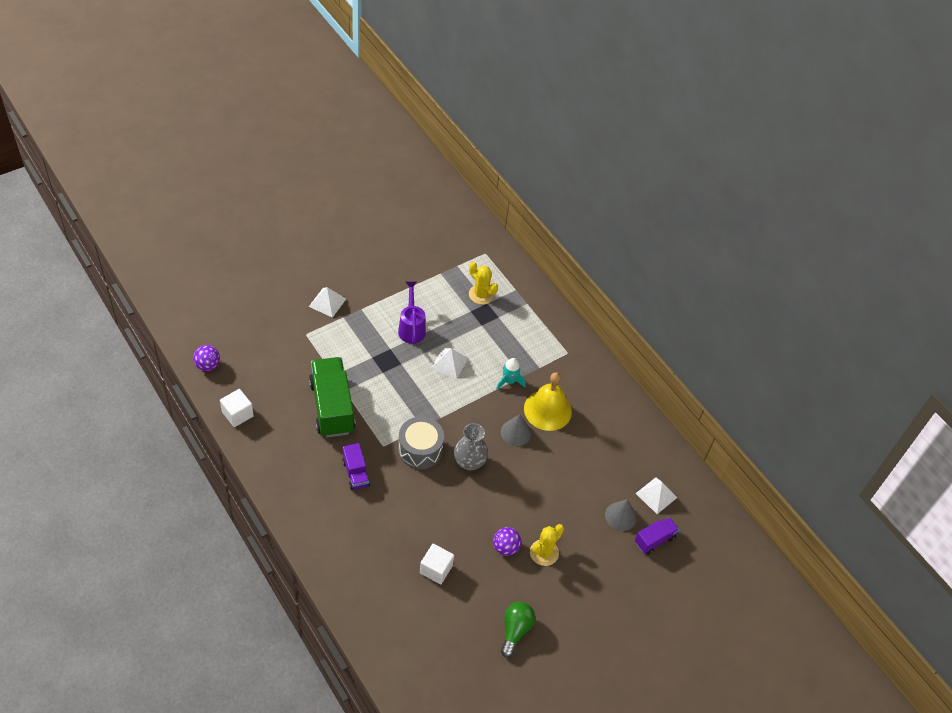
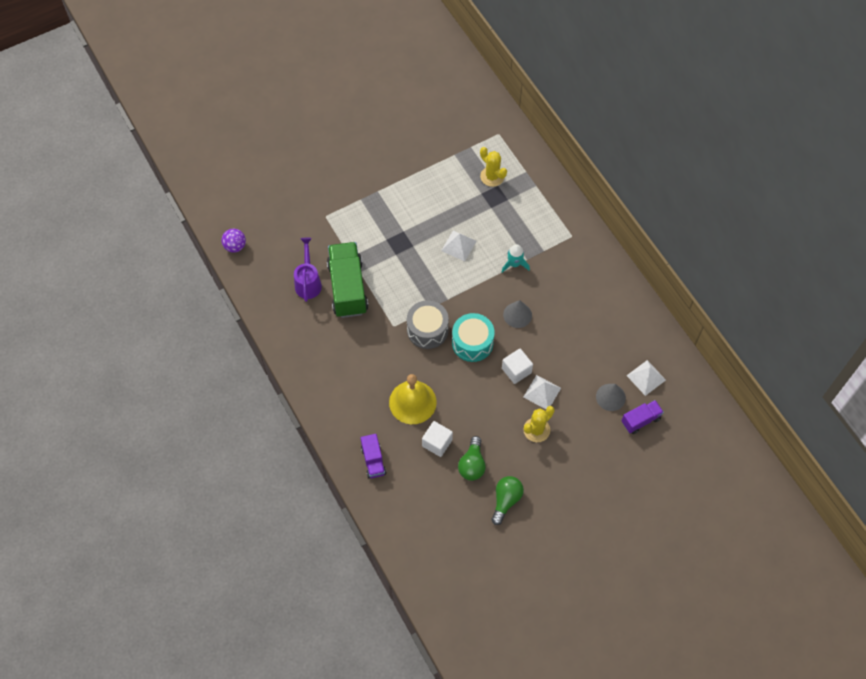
camera: 10 degrees right, 10 degrees up
(237, 414) = (262, 294): white cube -> white cube (516, 370)
(327, 302) = (346, 184): white pyramid -> white pyramid (542, 392)
(356, 473) = (367, 352): purple truck -> purple truck (373, 461)
(411, 327) = (424, 210): purple watering can -> purple watering can (308, 282)
(469, 462) = (472, 343): grey vase -> turquoise drum
(476, 592) = (472, 464): none -> green light bulb
(505, 547) = (501, 424): purple ball -> none
(547, 410) = (549, 293): yellow bell -> yellow bell (412, 402)

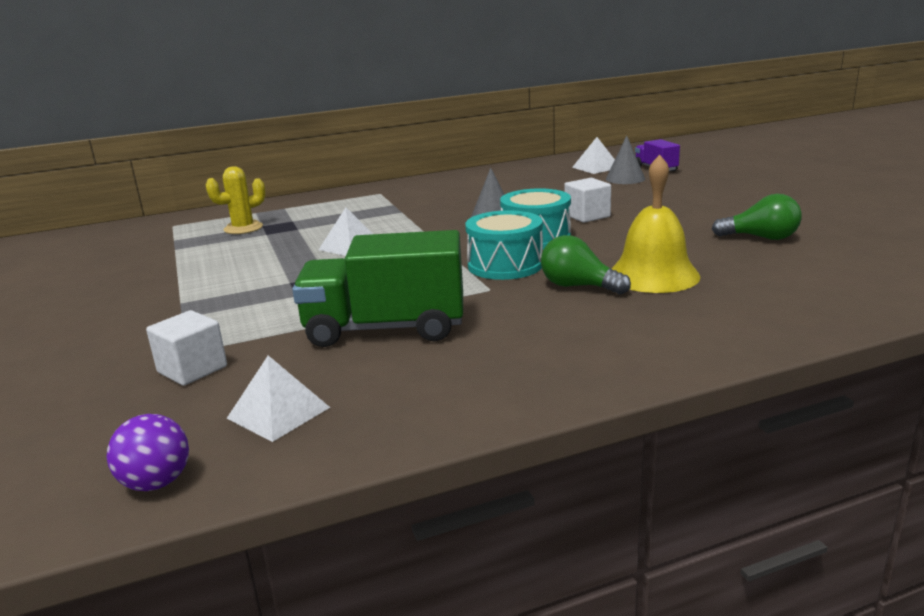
camera: 80 degrees left, 40 degrees down
(308, 282) = (346, 371): purple watering can -> none
(373, 461) = (795, 305): purple truck -> none
(427, 330) = (505, 265): grey drum -> turquoise drum
(437, 443) = (731, 258): white cube -> white cube (192, 369)
(506, 500) = (812, 220): green light bulb -> green light bulb (578, 286)
(514, 264) = (405, 217): turquoise rocket -> none
(536, 430) = (684, 207): yellow cactus -> none
(542, 392) = (622, 204): white pyramid -> white pyramid (278, 413)

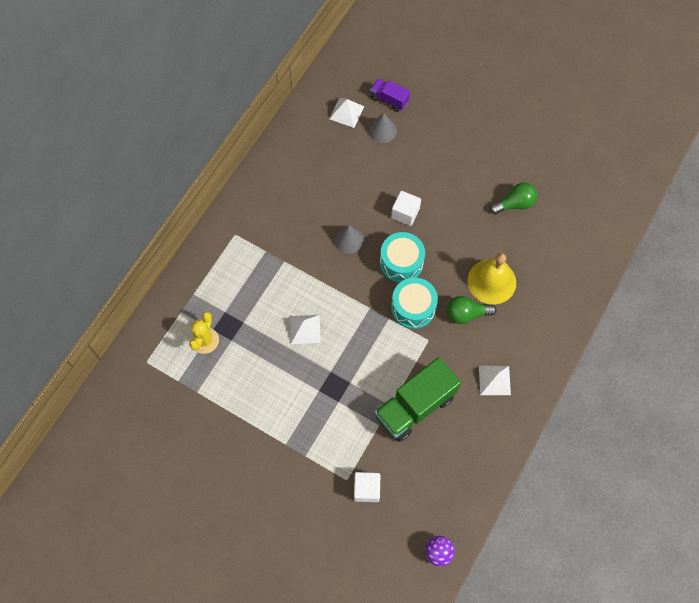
camera: 40 degrees left, 45 degrees up
(278, 413) = (435, 491): white pyramid -> white pyramid (494, 380)

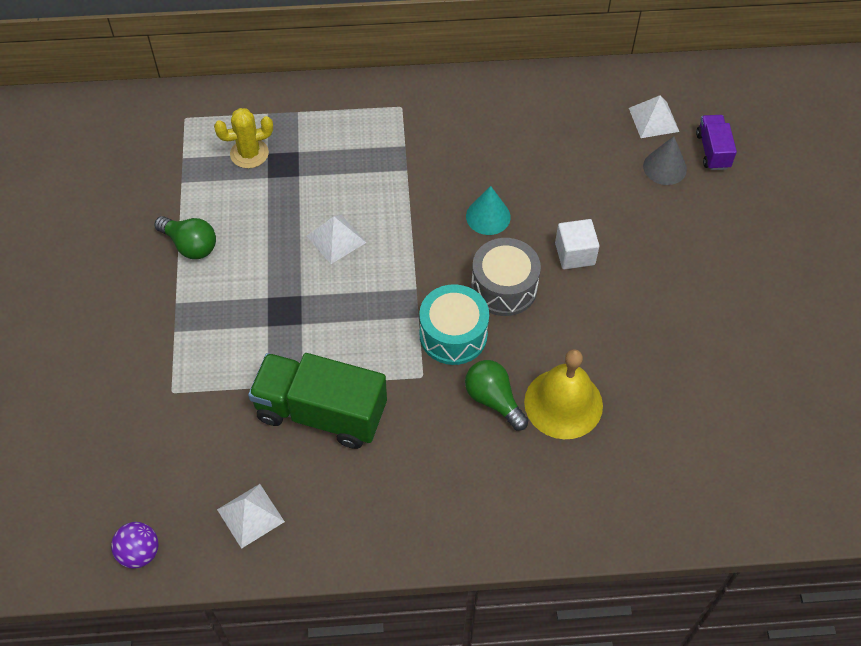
camera: 55 degrees right, 10 degrees down
(348, 240) = (488, 216): grey cone -> turquoise cone
(366, 489) = (173, 421): white cube -> none
(401, 262) = (504, 287): turquoise drum -> grey drum
(494, 380) = (425, 486): white pyramid -> white pyramid (250, 515)
(515, 204) = (698, 368): green light bulb -> green light bulb (190, 245)

